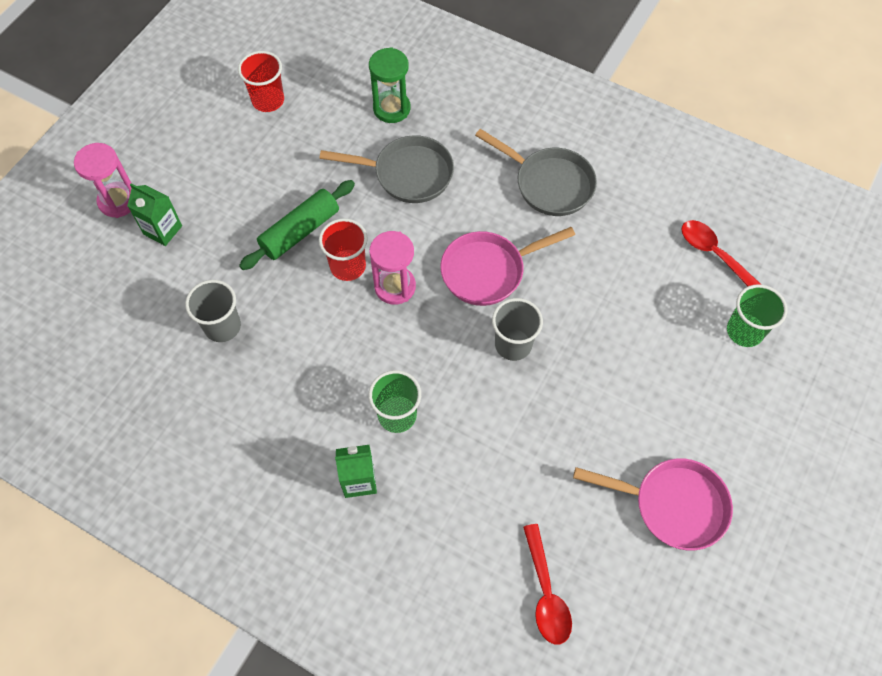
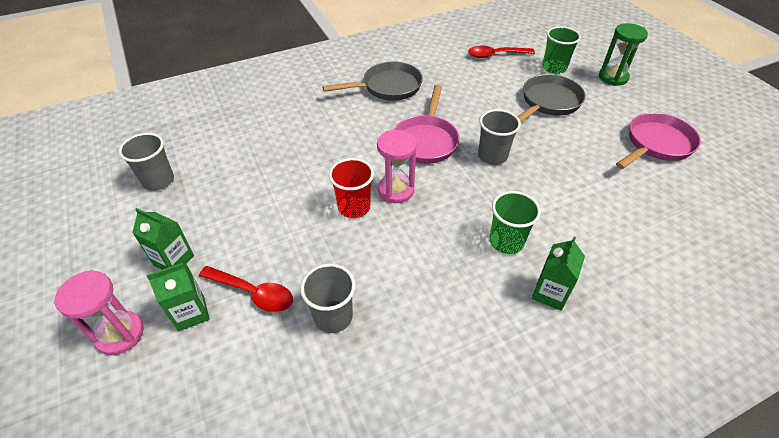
camera: 55 degrees left, 15 degrees down
(199, 180) = (173, 260): none -> green carton
(268, 100) = (158, 181): red cup -> grey cup
(300, 231) = (295, 219): green rolling pin -> none
(391, 108) = (251, 123): green hourglass -> green hourglass (613, 77)
(408, 174) = (311, 140): grey pan -> grey pan (548, 102)
(546, 593) = (699, 231): red spoon -> red spoon (253, 293)

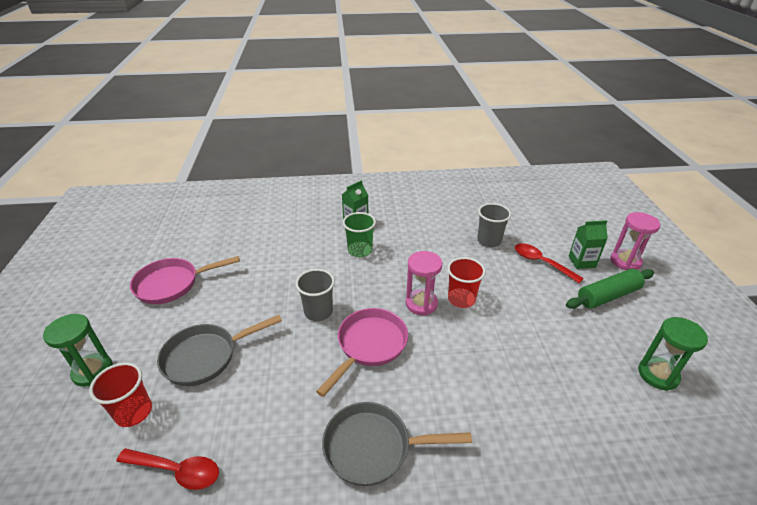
camera: 160 degrees left, 10 degrees down
(158, 181) = (658, 374): grey cup -> green hourglass
(173, 260) = (607, 296): green carton -> green rolling pin
(554, 68) = (134, 412): green cup -> red cup

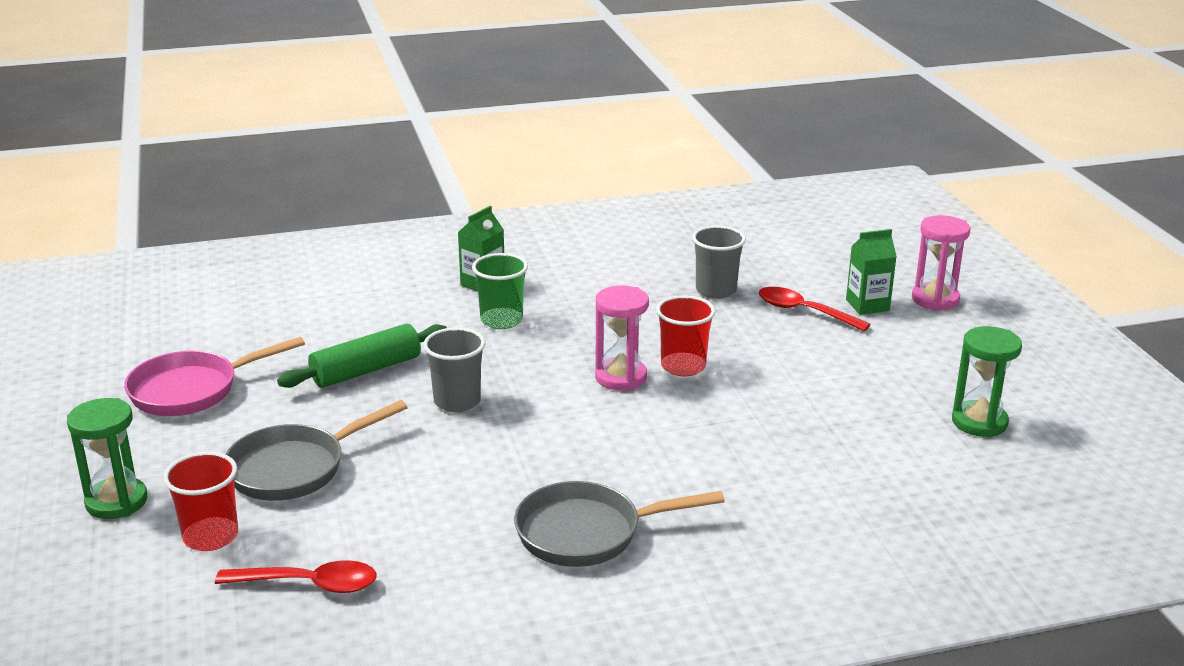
camera: 10 degrees left, 10 degrees down
(369, 345) = (551, 432): pink pan -> none
(607, 296) = (908, 343): green rolling pin -> green rolling pin (366, 370)

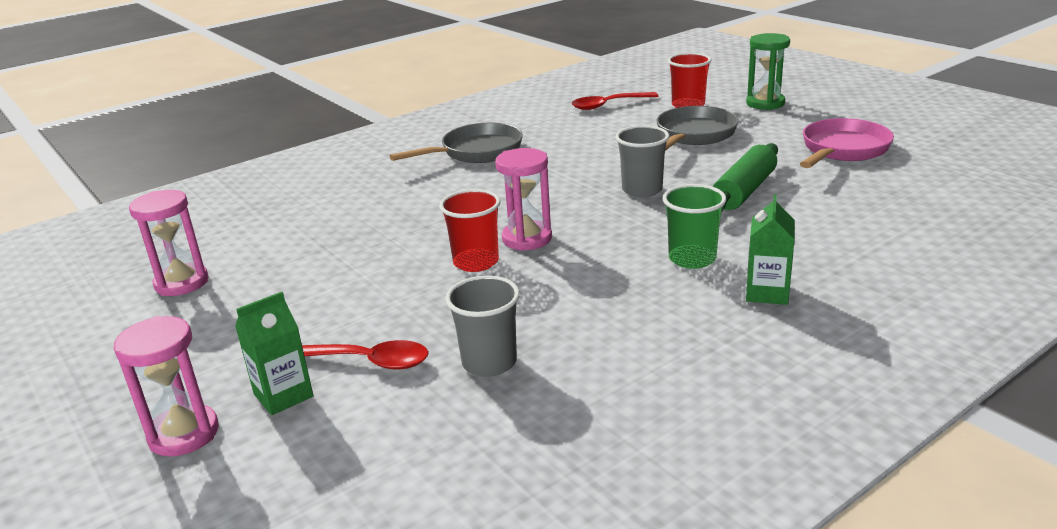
camera: 160 degrees right, 0 degrees up
(979, 422) = (182, 283): green hourglass -> pink hourglass

